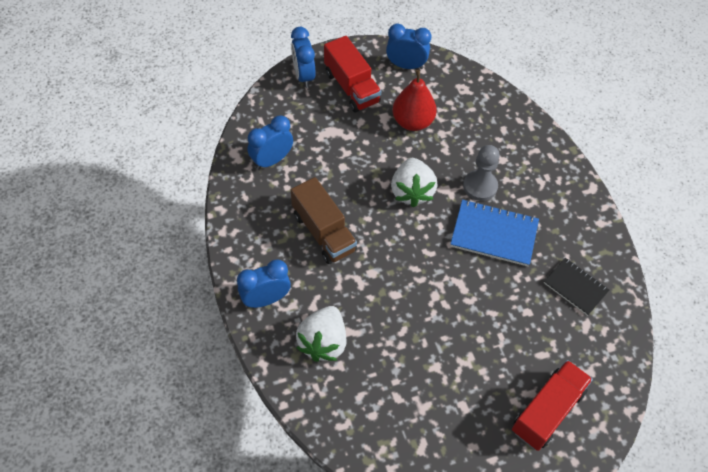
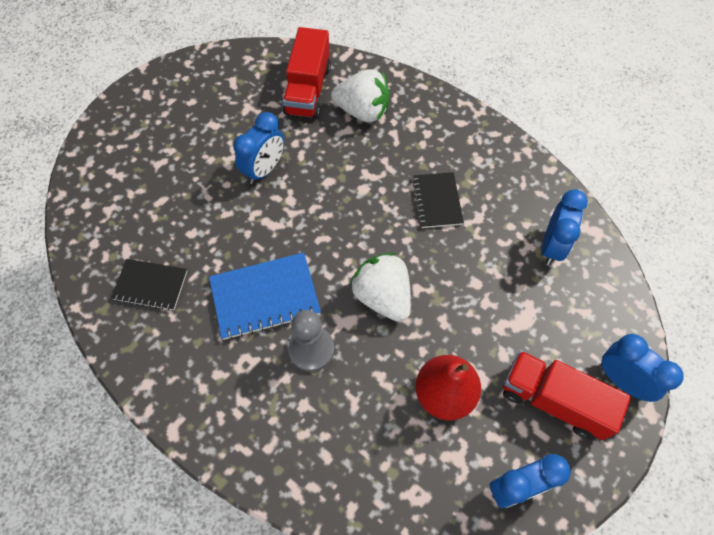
camera: 150 degrees right, 5 degrees up
(266, 299) = (437, 117): blue clock -> blue clock (264, 169)
(323, 232) = (437, 201): brown truck -> black notebook
(323, 342) = (362, 111): white strawberry -> white strawberry turned 120 degrees clockwise
(547, 411) = (137, 157): red truck -> red truck (308, 90)

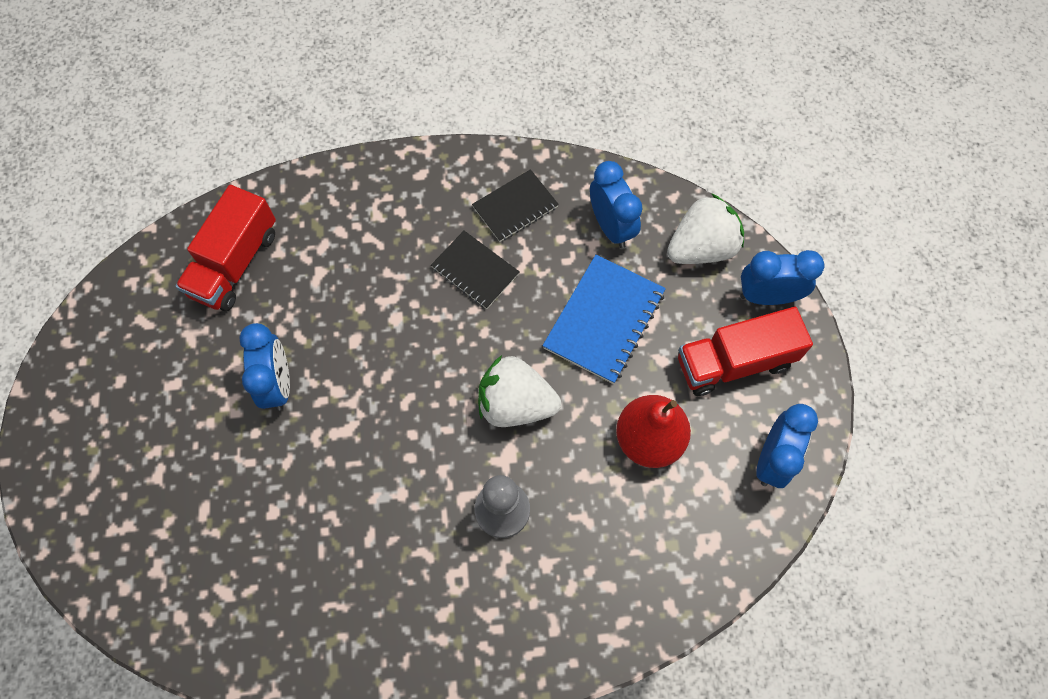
camera: 45 degrees left, 5 degrees up
(151, 285) = (288, 599): black notebook -> black notebook (515, 207)
(265, 297) = (411, 504): blue notebook -> blue notebook (604, 320)
(308, 90) = (235, 263): red truck -> red truck turned 60 degrees clockwise
(362, 111) = (315, 240): white strawberry -> white strawberry (701, 247)

